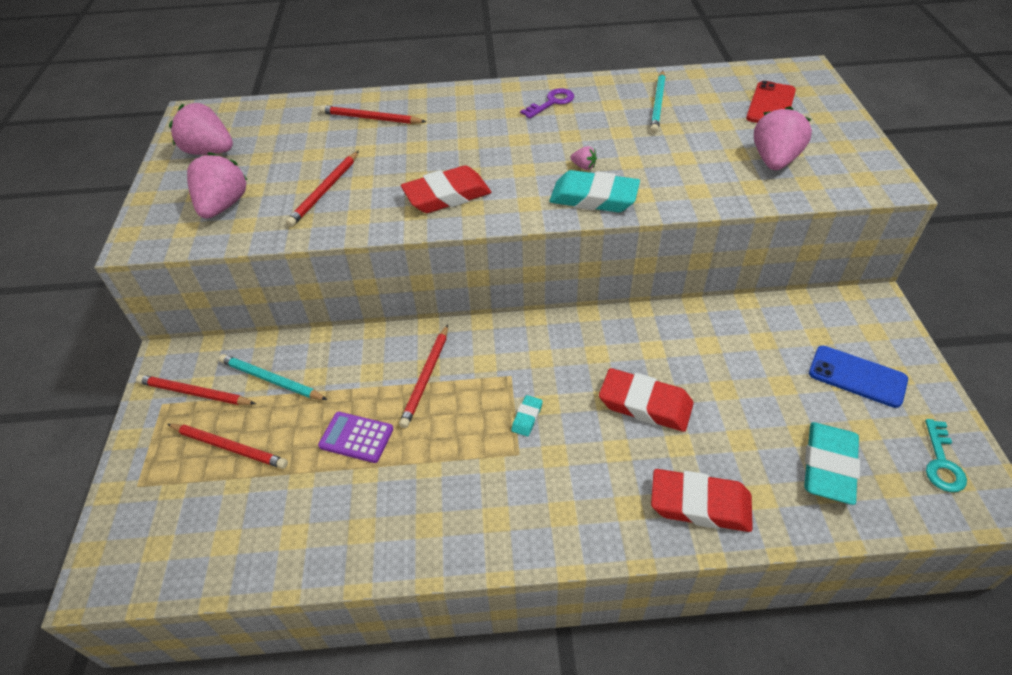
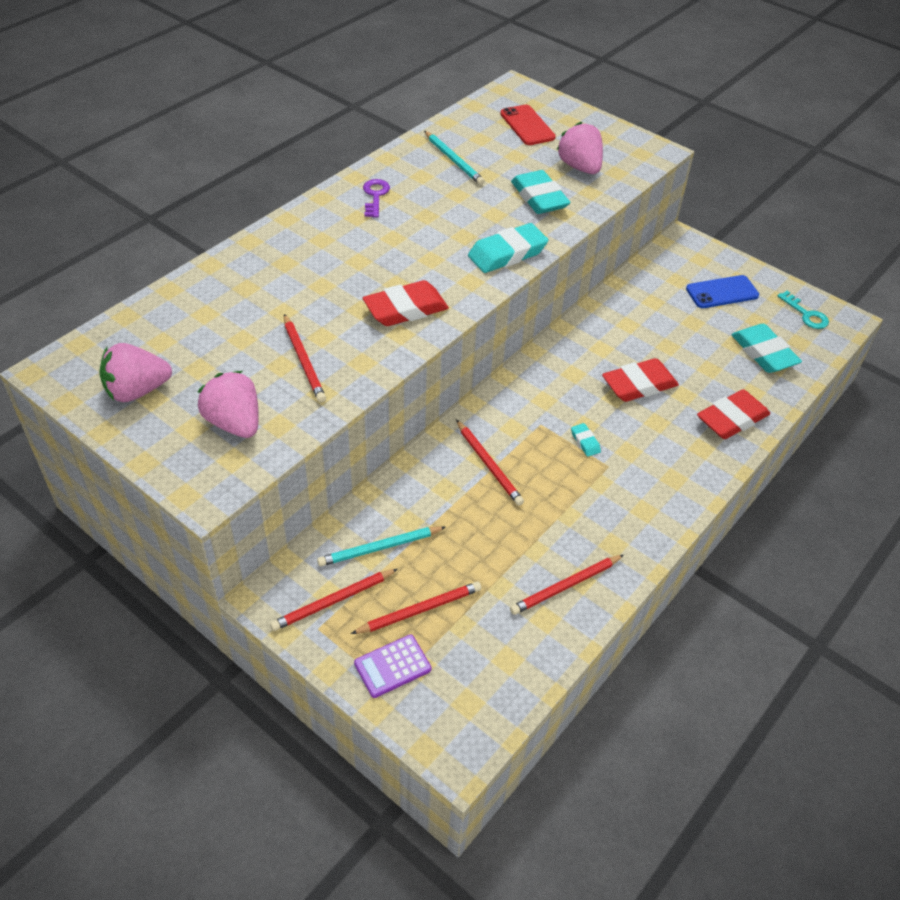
camera: 50 degrees left, 0 degrees up
(356, 437) = (498, 534): purple calculator -> purple calculator (392, 666)
(370, 118) = (244, 283): red pencil -> red pencil (566, 586)
(447, 196) = (405, 309): red eraser -> red eraser turned 45 degrees clockwise
(583, 166) = (469, 234): pink strawberry -> none
(693, 167) = (539, 198): none -> turquoise eraser

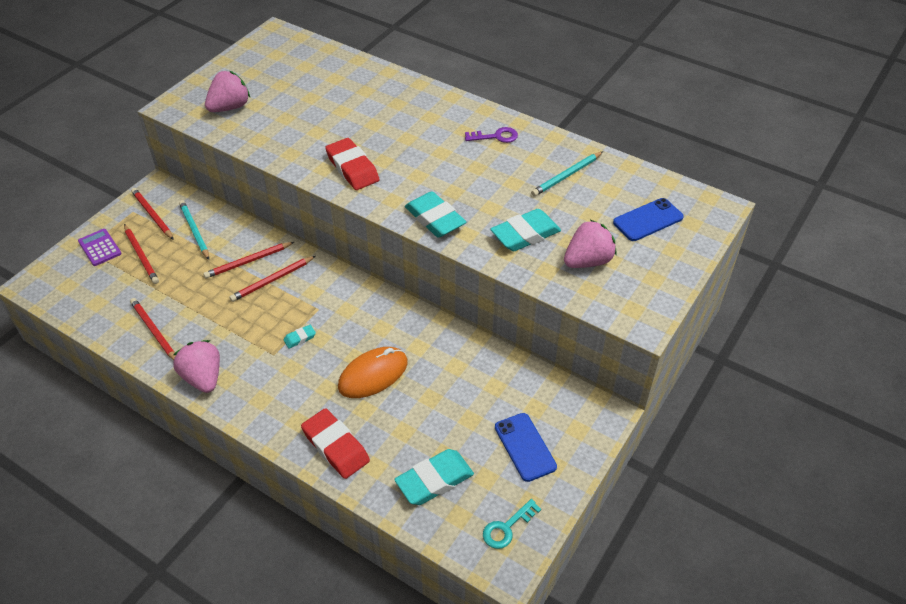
camera: 85 degrees right, 0 degrees up
(137, 391) = (258, 65): pink strawberry -> pink strawberry (203, 377)
(304, 360) = (290, 127): red pencil -> red pencil (248, 262)
(527, 125) = (648, 220): red phone -> blue phone
(639, 385) = (373, 375): red eraser -> orange mouse

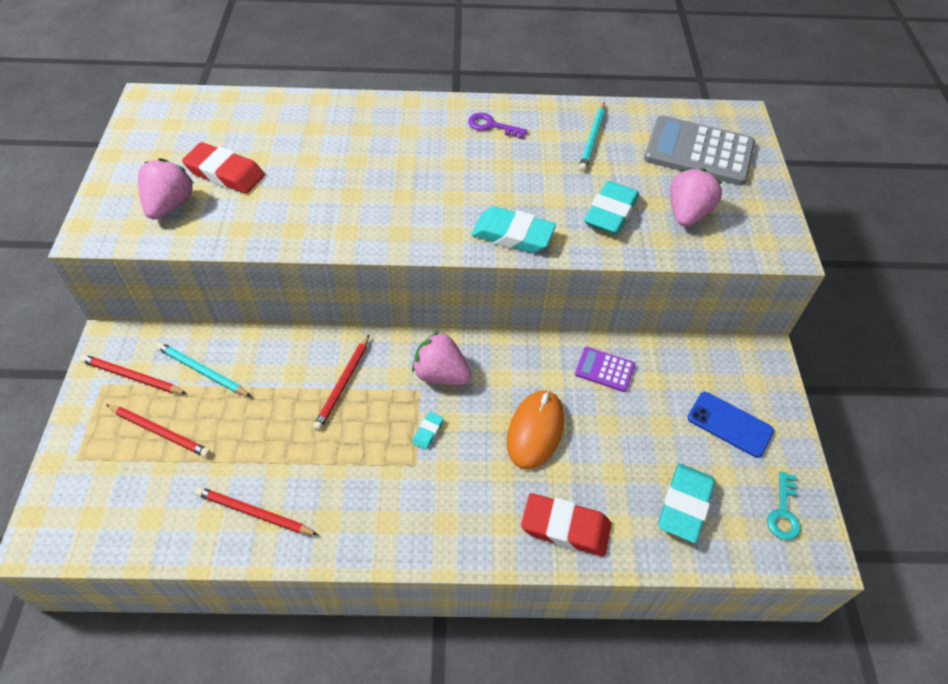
camera: 35 degrees left, 5 degrees up
(99, 248) = (95, 448): purple calculator -> purple calculator (604, 370)
(203, 377) = (360, 535): pink strawberry -> pink strawberry (441, 374)
(248, 262) = (297, 376): red pencil -> none
(352, 168) = (378, 217): red eraser -> red eraser (225, 173)
(495, 136) = (492, 126): purple key -> purple key turned 120 degrees counterclockwise
(648, 220) = (698, 152): blue phone -> grey calculator

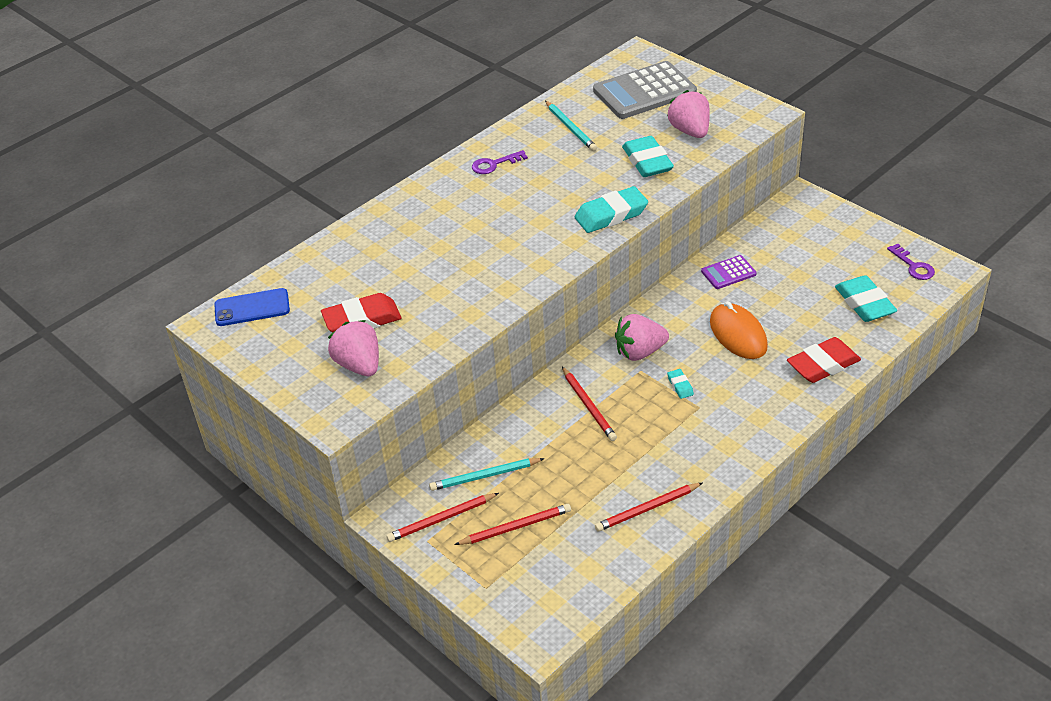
camera: 40 degrees left, 10 degrees down
(730, 424) = (832, 246): blue phone -> blue phone (252, 308)
(783, 512) = (913, 266): turquoise key -> purple key

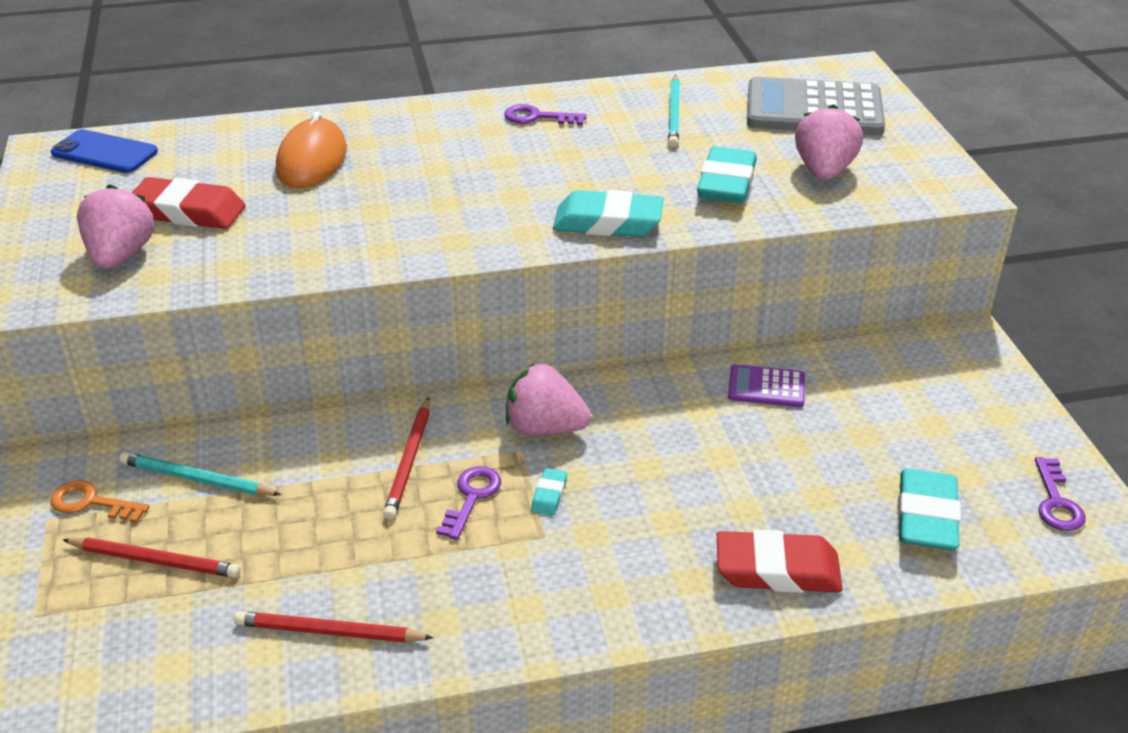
camera: 30 degrees right, 5 degrees down
(441, 519) = (92, 503): red pencil -> orange key
(642, 407) = (471, 497): none -> purple key
(738, 334) = (697, 469): orange mouse -> orange mouse (312, 160)

